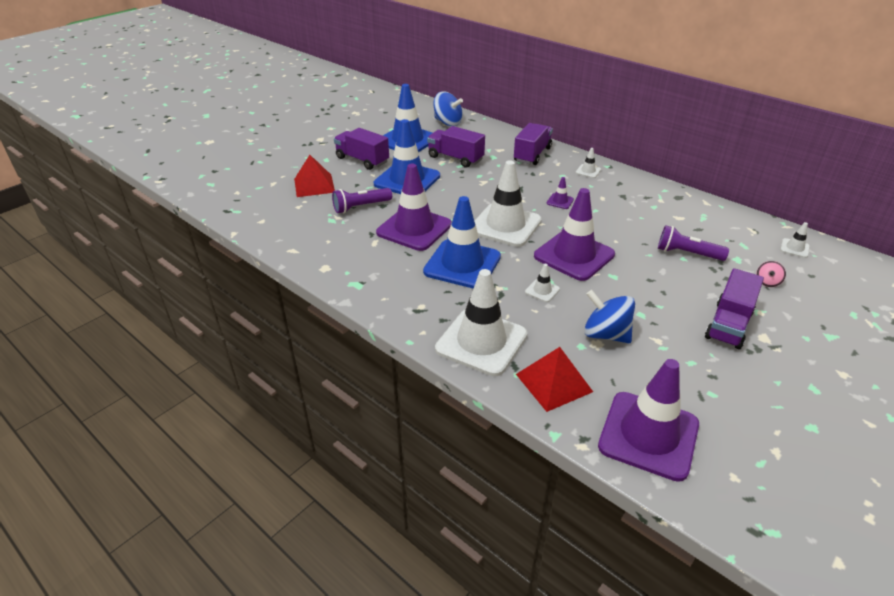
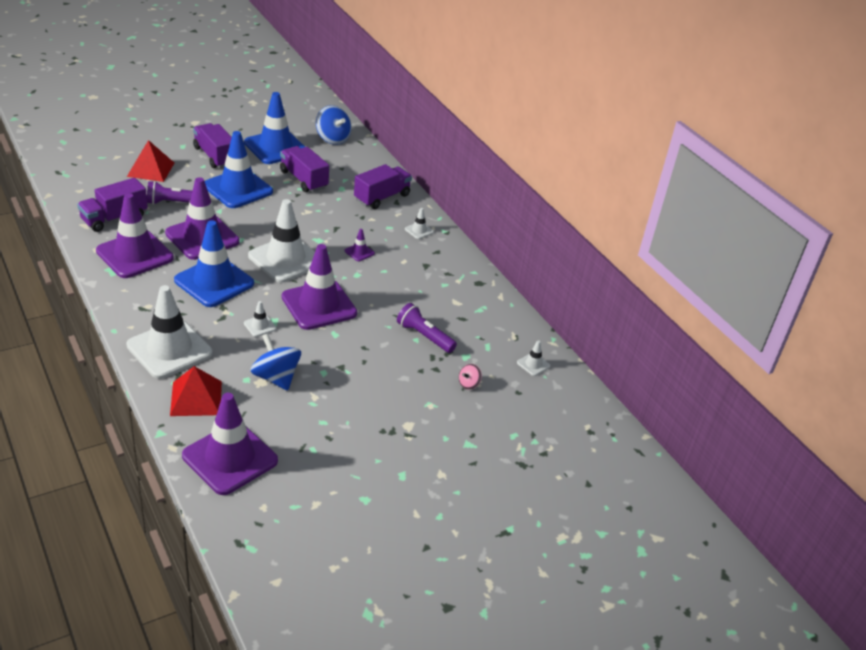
camera: 15 degrees right, 0 degrees up
(365, 262) = (135, 255): none -> purple traffic cone
(728, 325) = (389, 405): purple truck -> purple truck (114, 218)

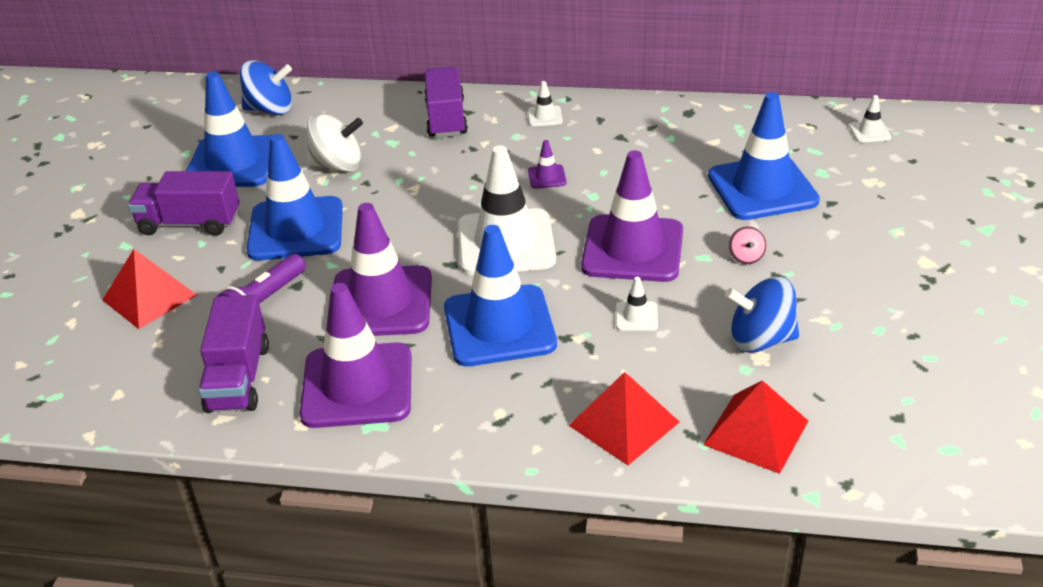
camera: 45 degrees left, 0 degrees up
(169, 349) = (624, 423): white traffic cone -> red pyramid
(230, 458) = (908, 442): purple traffic cone -> none
(303, 179) = (338, 165): purple truck -> white spinning top
(424, 336) = (762, 188): purple flashlight -> blue traffic cone
(468, 384) = (876, 189): pink spinning top -> pink spinning top (746, 257)

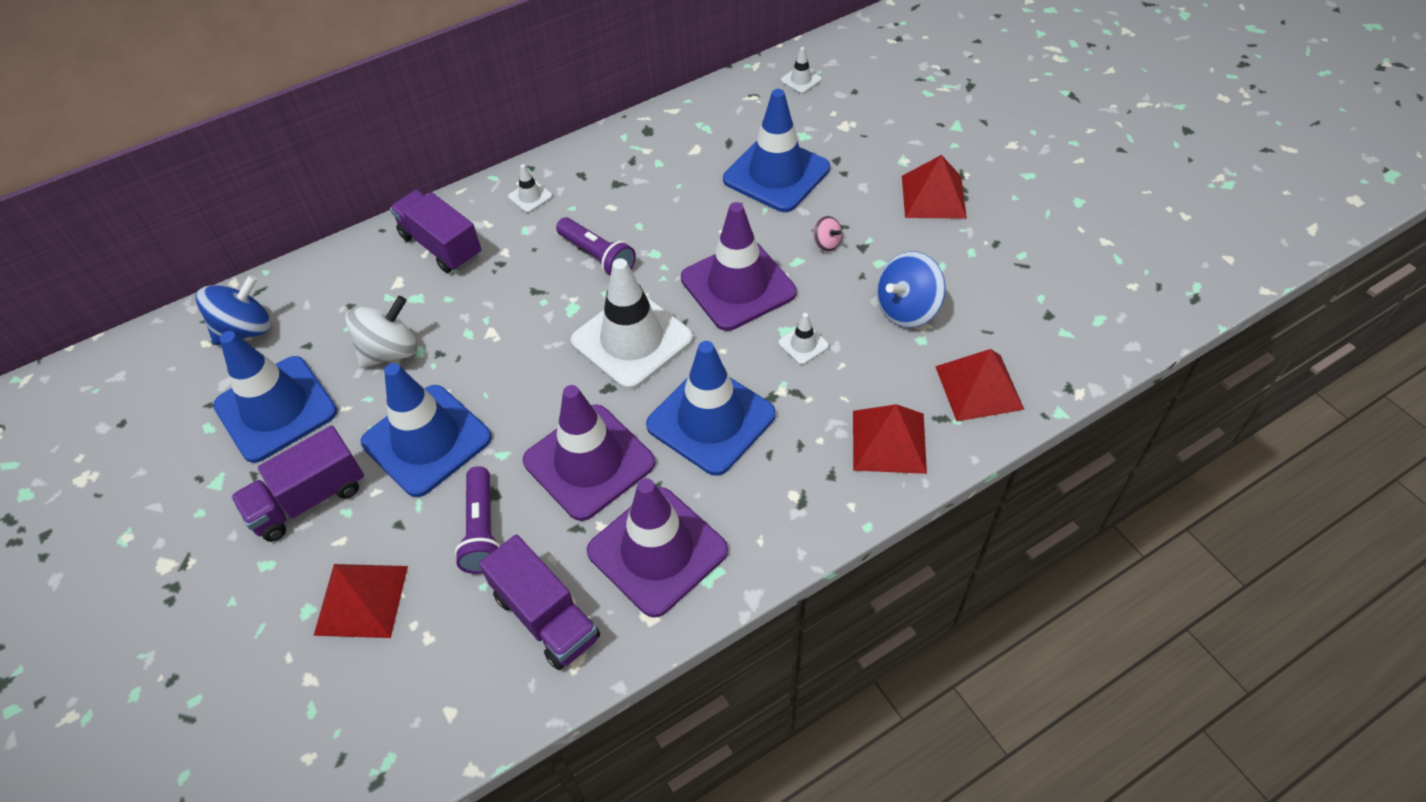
camera: 40 degrees left, 15 degrees up
(547, 177) = (597, 256): purple traffic cone -> purple flashlight
(893, 271) = (933, 196): none -> red pyramid

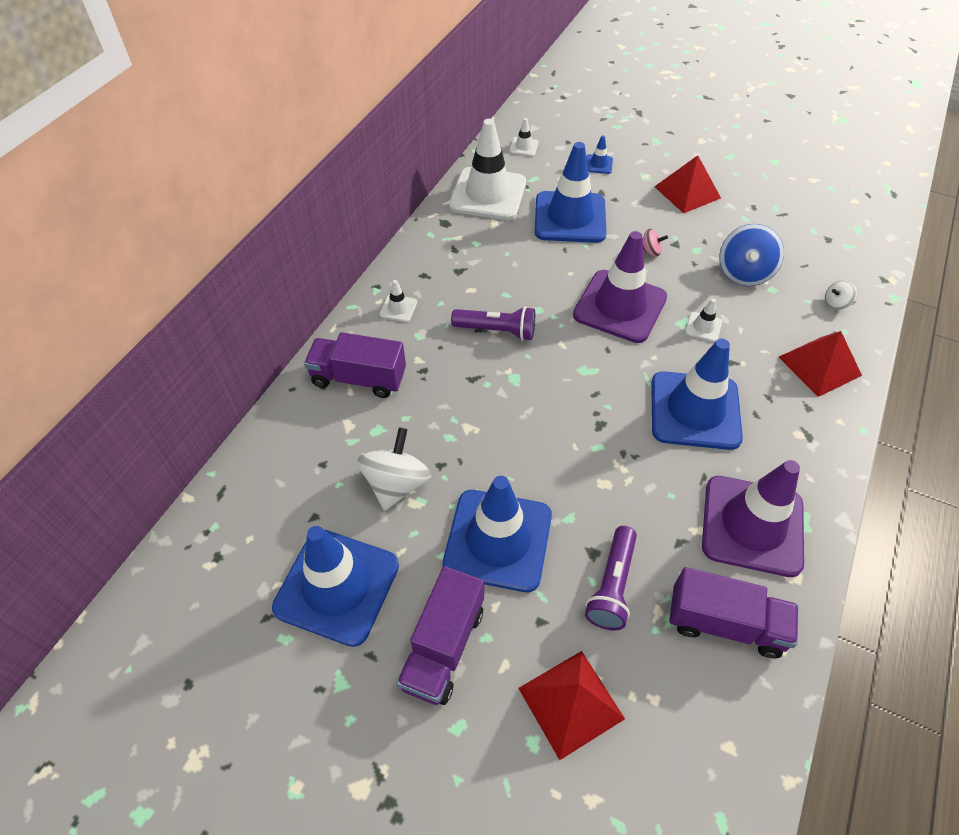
camera: 35 degrees left, 0 degrees up
(246, 329) = (240, 532): blue spinning top -> none
(482, 530) = (612, 585): purple flashlight -> purple flashlight turned 60 degrees clockwise
(589, 462) = (640, 487): purple traffic cone -> none
(632, 340) = (583, 380): white traffic cone -> white traffic cone (488, 194)
(863, 128) = (598, 164): none -> blue traffic cone
(978, 387) = (835, 303): red pyramid -> white spinning top

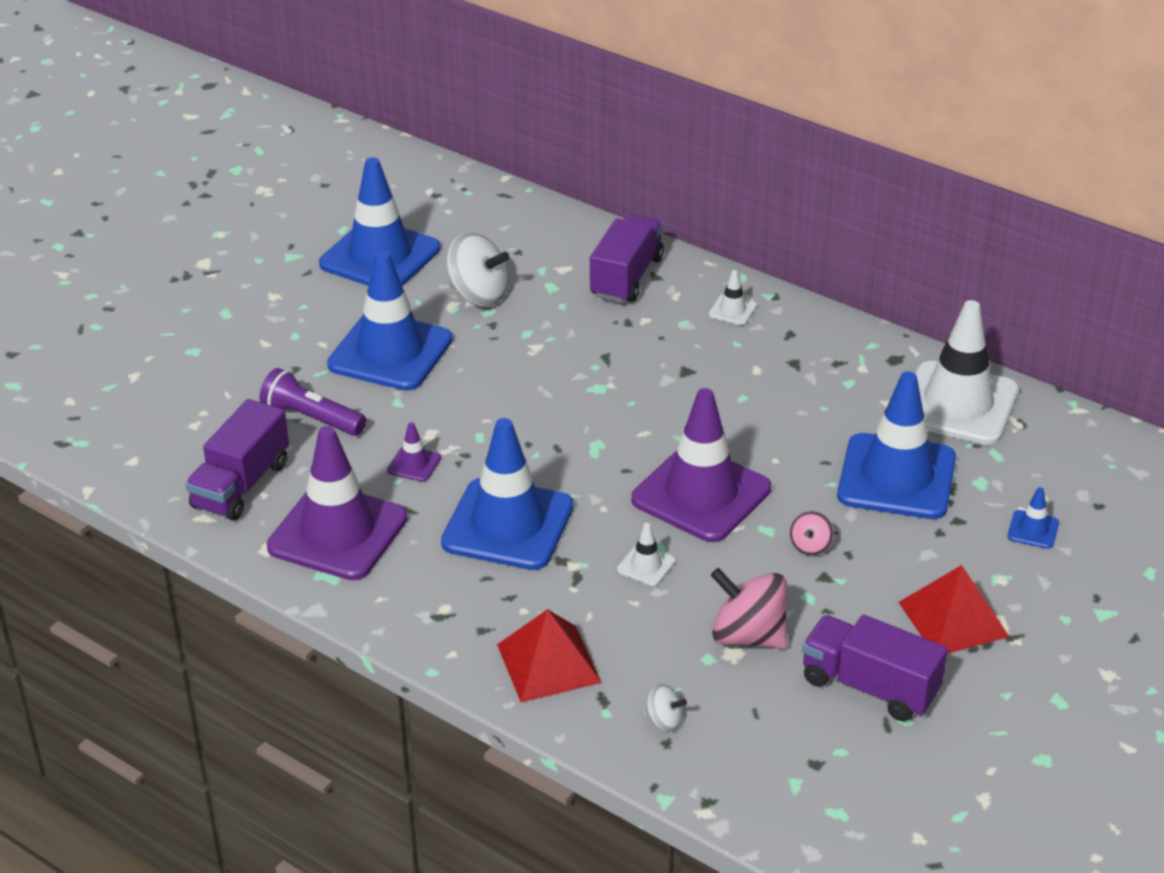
camera: 100 degrees right, 15 degrees down
(443, 647) = (297, 310): purple truck -> purple truck (869, 686)
(496, 331) = (678, 382): purple flashlight -> none
(523, 147) = (1081, 454): white traffic cone -> none
(571, 703) = (214, 376): red pyramid -> none
(647, 487) = (414, 464): none -> purple traffic cone
(744, 273) = (748, 636): blue spinning top -> pink spinning top
(835, 303) = (664, 721): white spinning top -> white spinning top turned 120 degrees clockwise

